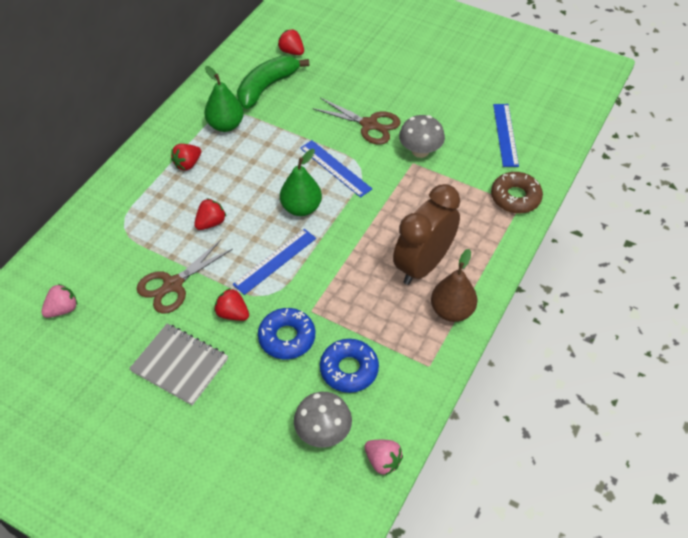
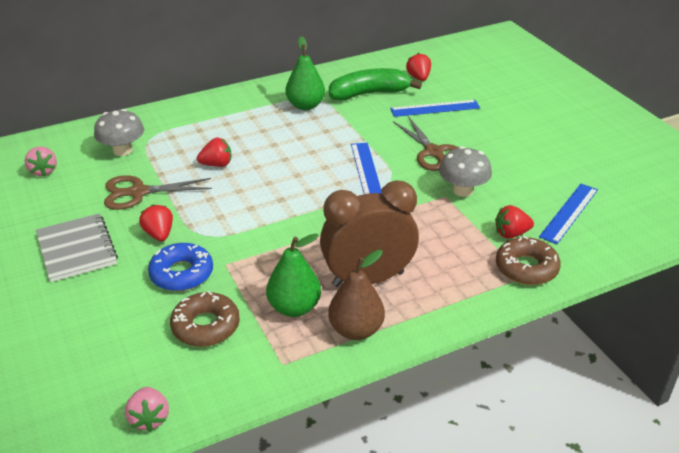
camera: 35 degrees right, 15 degrees down
(62, 309) = (43, 171): pink strawberry -> pink strawberry turned 75 degrees clockwise
(188, 164) = (245, 119): red strawberry -> red strawberry (511, 234)
(275, 261) = (237, 214): blue ruler -> blue ruler (435, 108)
(301, 208) = (303, 186): green pear -> green pear (294, 307)
(323, 432) = (127, 362): grey mushroom -> grey mushroom (123, 150)
(349, 369) = (206, 326): blue donut -> brown donut

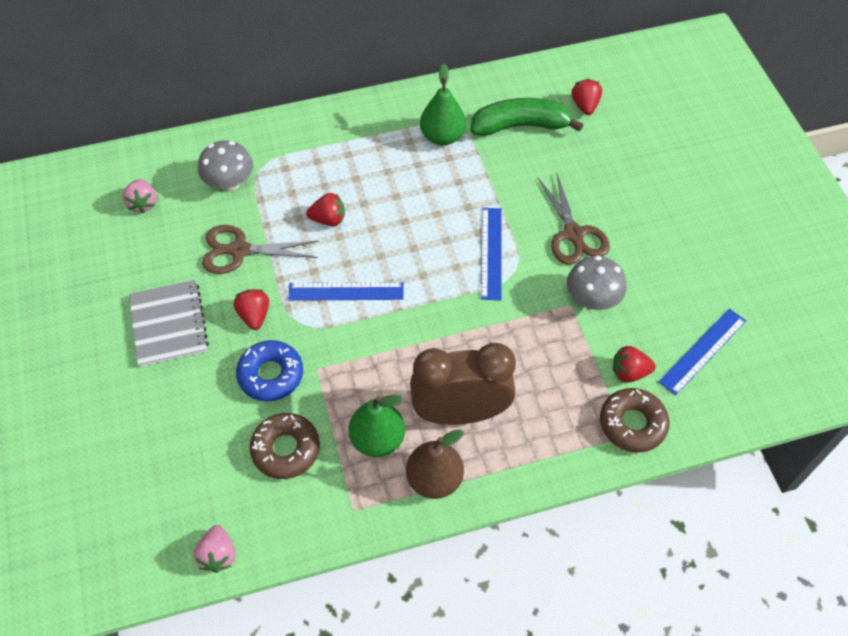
camera: 10 degrees right, 20 degrees up
(435, 108) = (592, 161): blue ruler -> blue ruler (346, 291)

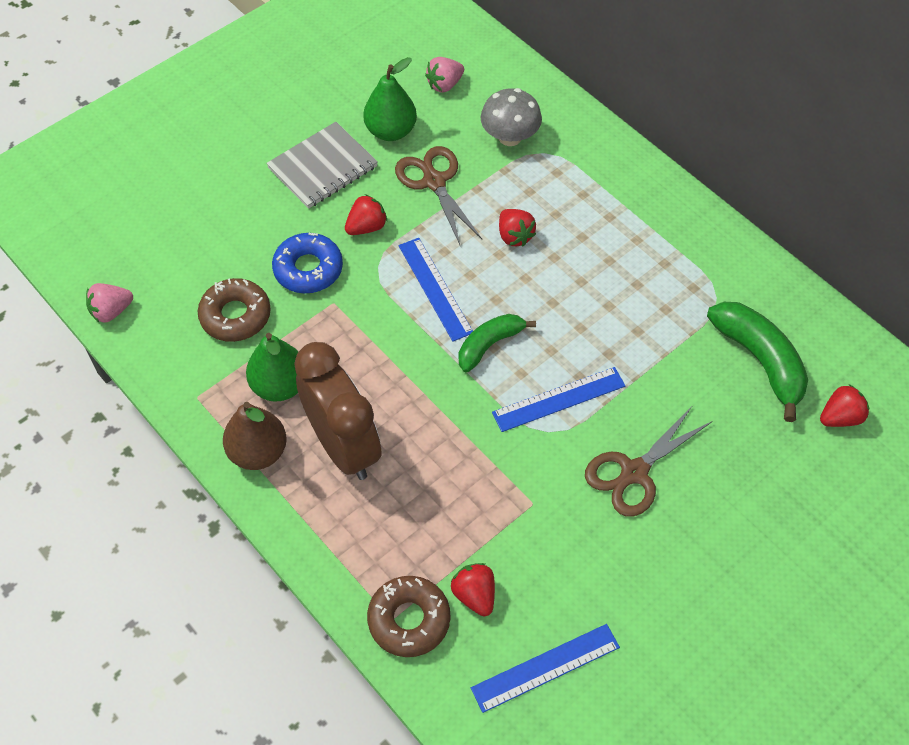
camera: 65 degrees right, 0 degrees up
(420, 276) = (489, 345): none -> green banana
(442, 137) = (691, 291): green pear -> green pear (391, 131)
(592, 299) = (553, 523): grey mushroom -> none
(702, 351) = (545, 667): blue ruler -> blue ruler turned 45 degrees counterclockwise

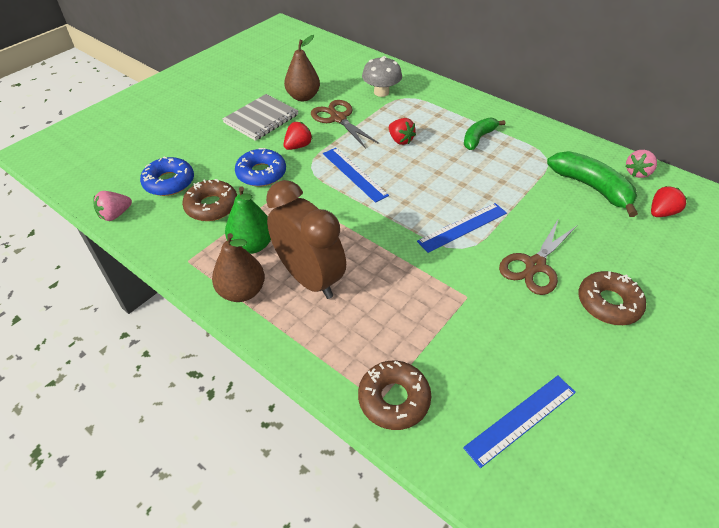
camera: 10 degrees left, 10 degrees down
(183, 267) = (169, 182): none -> blue donut
(391, 131) = (303, 97): green pear -> brown pear
(445, 85) = (332, 72): pink strawberry -> pink strawberry (637, 172)
(474, 595) = (443, 370): red strawberry -> none
(489, 345) = (402, 201): green banana -> green banana (478, 138)
(707, 541) = (608, 303): none -> brown donut

